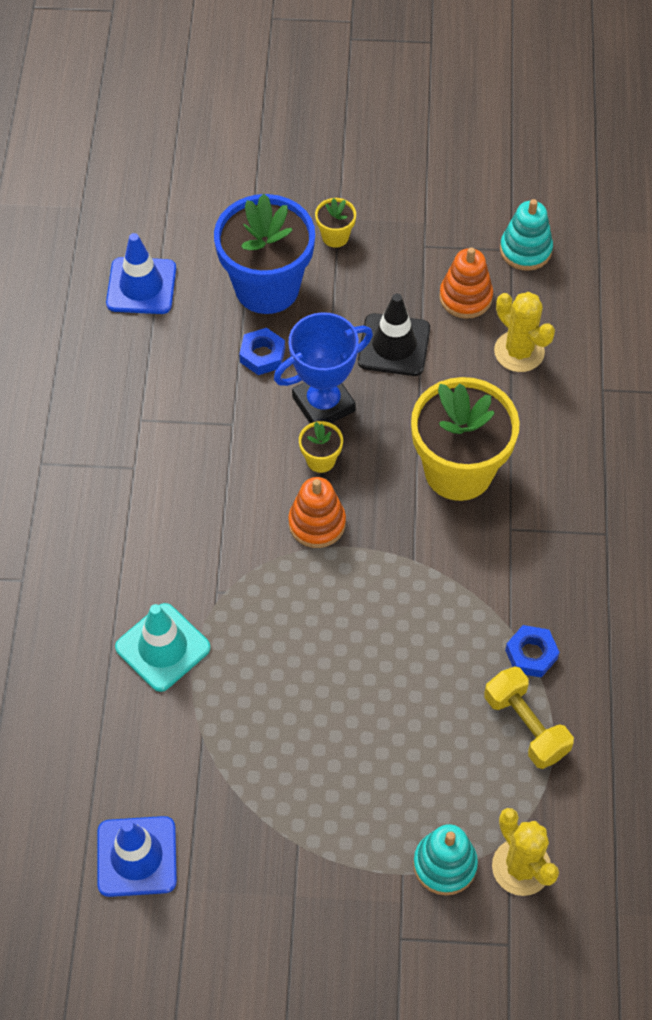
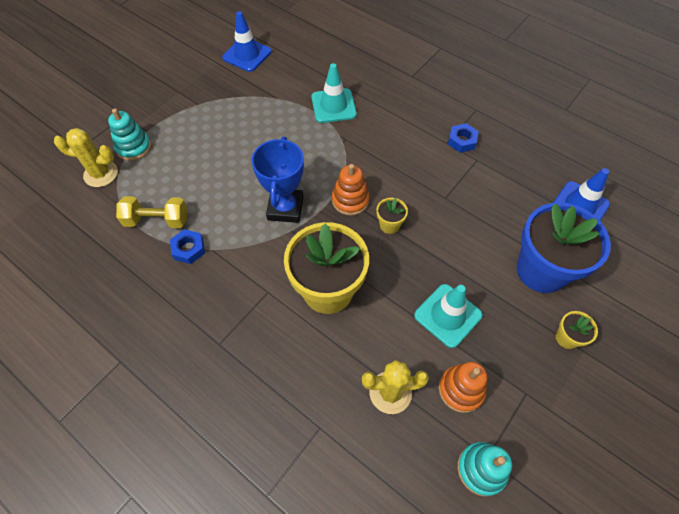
camera: 125 degrees right, 0 degrees up
(262, 355) = (486, 238): blue nut -> blue nut (462, 141)
(323, 404) = (428, 249): blue trophy -> blue trophy (285, 208)
(394, 345) = (447, 315): black traffic cone -> turquoise traffic cone

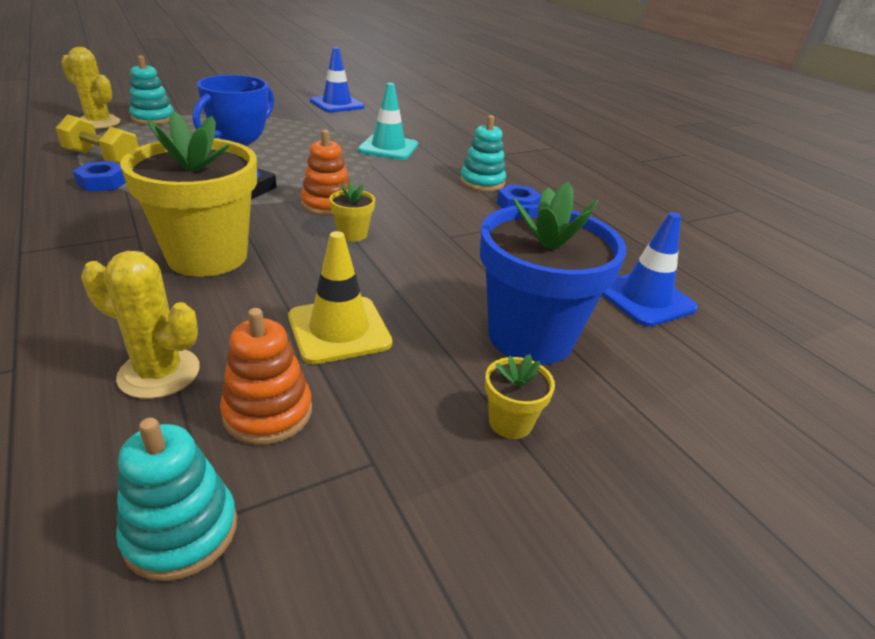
camera: 20 degrees right, 25 degrees down
(424, 122) = (482, 182): none -> turquoise stacking toy
(447, 315) = (339, 330): turquoise traffic cone -> yellow traffic cone

